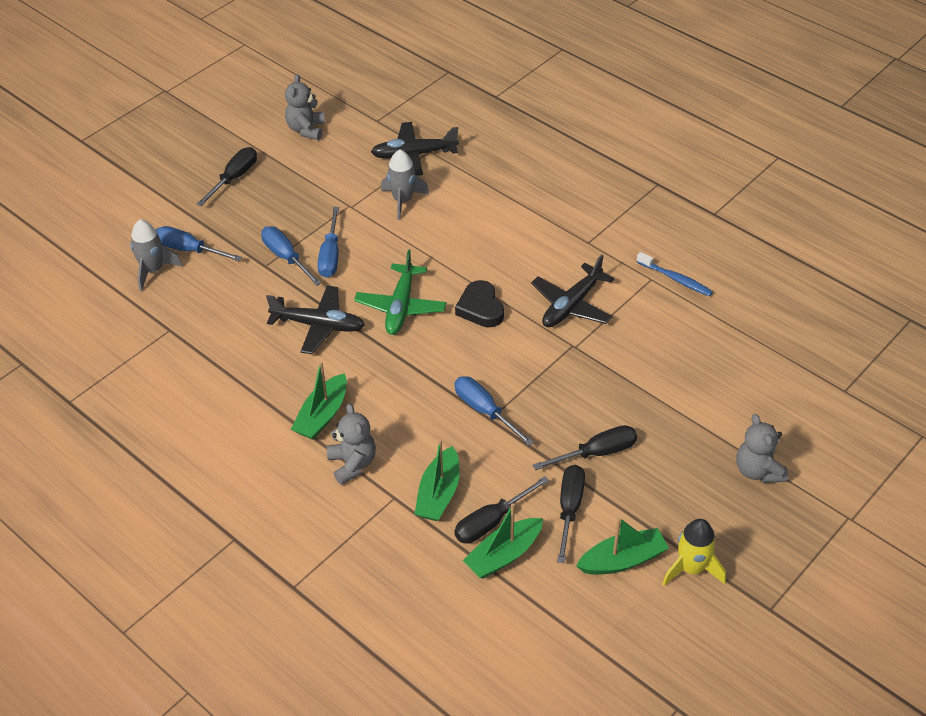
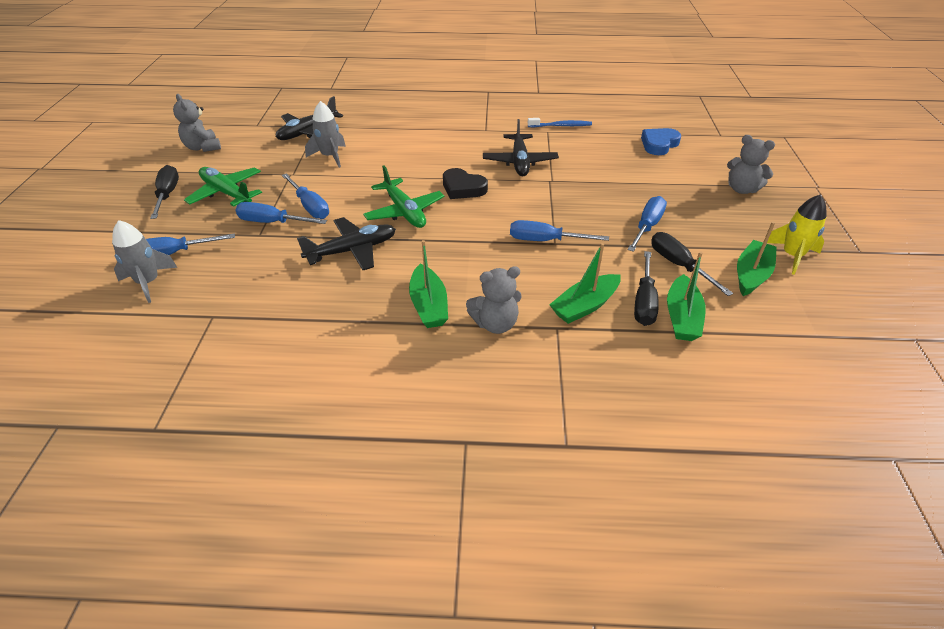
camera: 40 degrees left, 5 degrees down
(279, 201) = (226, 193): none -> green plane
(352, 464) = (495, 324): grey teddy bear -> grey teddy bear turned 135 degrees clockwise
(439, 494) = (585, 306): green boat -> green boat turned 75 degrees clockwise
(597, 453) = (647, 226): black screwdriver -> blue screwdriver
(751, 364) = (659, 144): none -> blue heart

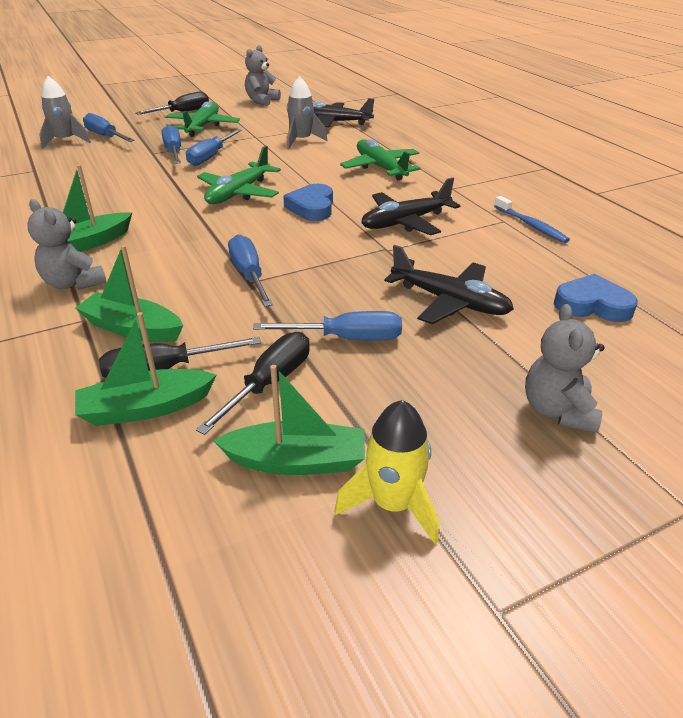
camera: 60 degrees right, 5 degrees down
(352, 250) = (155, 190): black plane -> black plane (450, 301)
(424, 142) = (380, 168): none -> green plane
(463, 188) = (312, 207): black heart -> blue heart

